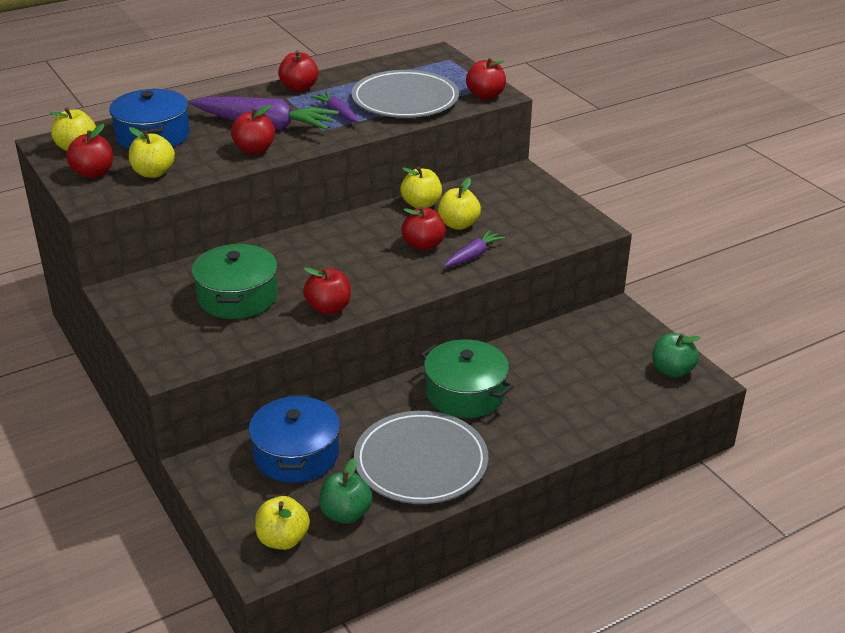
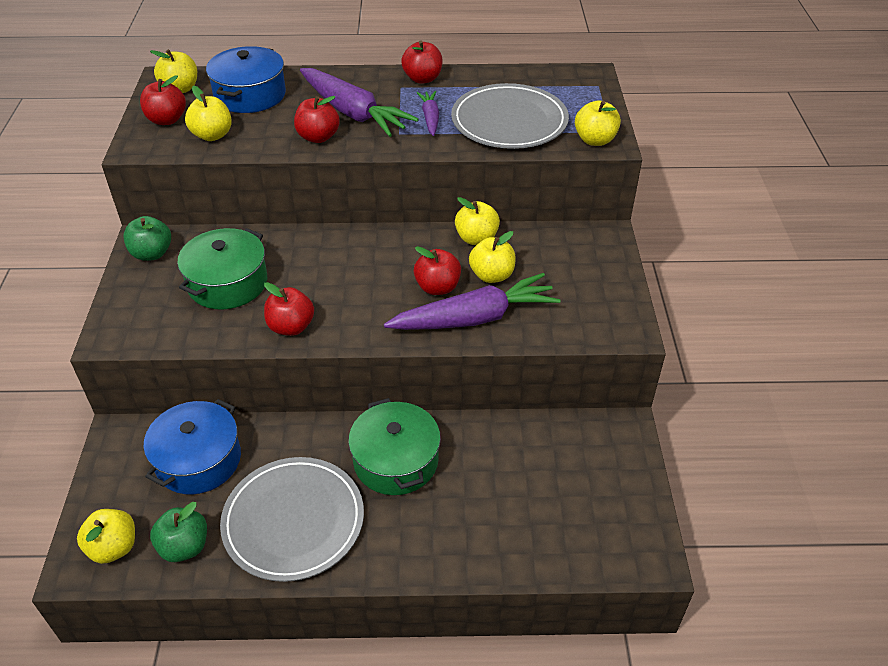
camera: 30 degrees right, 10 degrees up
(473, 255) = (475, 318): purple carrot -> purple carrot, size x1.97
(485, 95) = (595, 140): red apple -> yellow apple
(672, 371) = (626, 529): green apple -> green apple (152, 253)

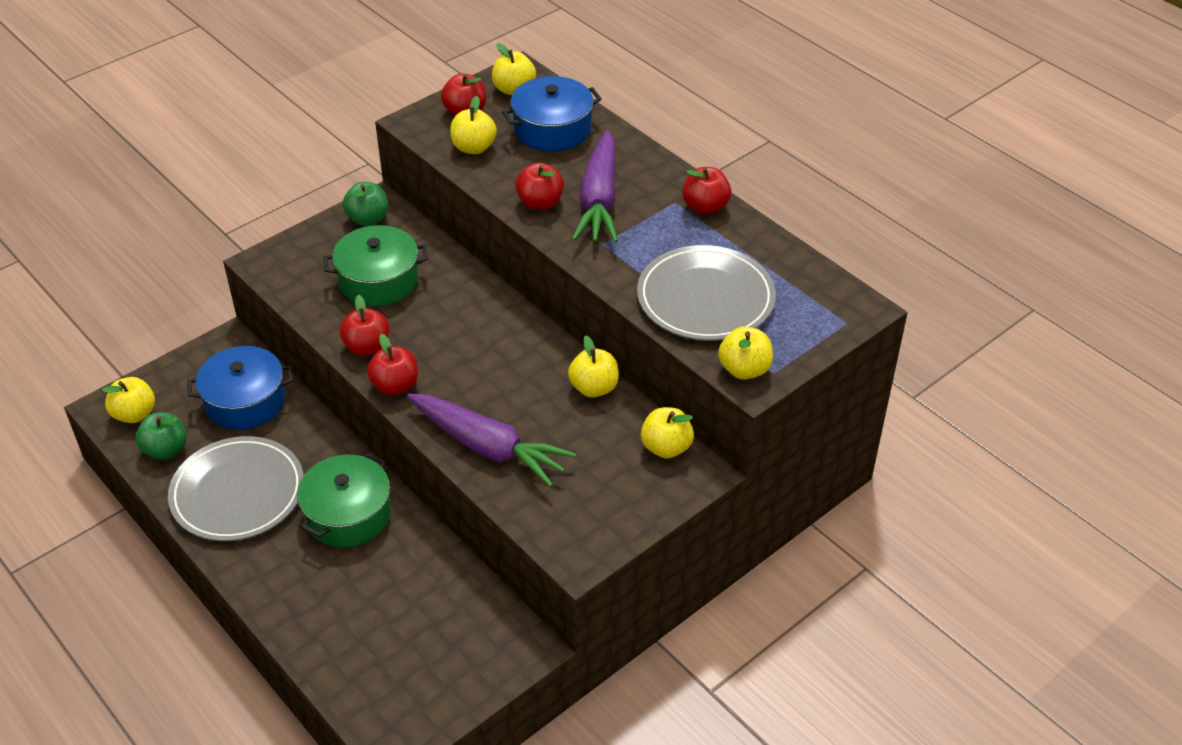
camera: 50 degrees right, 0 degrees up
(430, 118) = (648, 248): purple carrot -> none
(437, 287) = (502, 402): red apple -> red apple (395, 385)
(492, 275) = (555, 426): yellow apple -> yellow apple (666, 447)

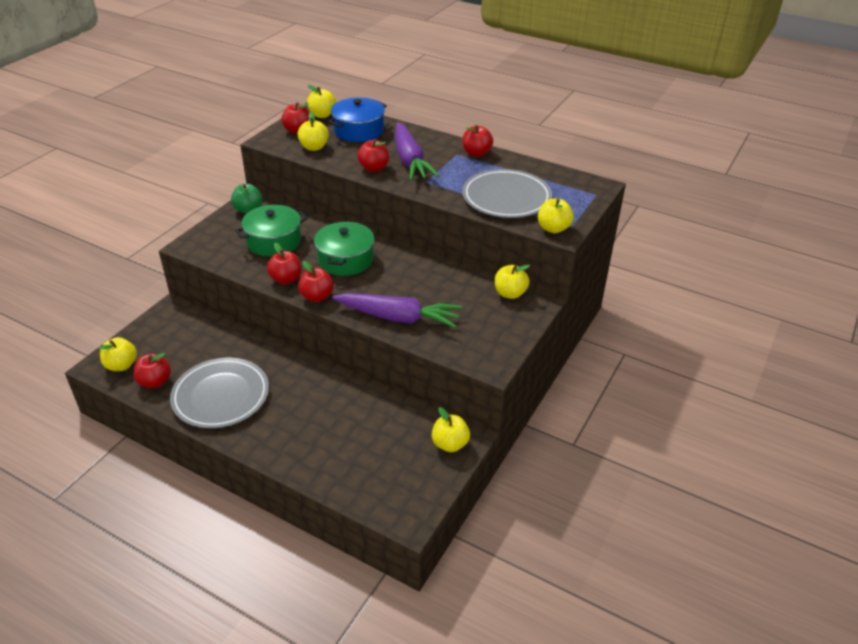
camera: 20 degrees left, 5 degrees down
(165, 449) = (155, 382): green apple -> red apple
(245, 401) = (200, 340): blue pot -> none
(348, 514) = (305, 390): green pot -> green pot (345, 259)
(594, 388) = (446, 271): yellow apple -> yellow apple (450, 444)

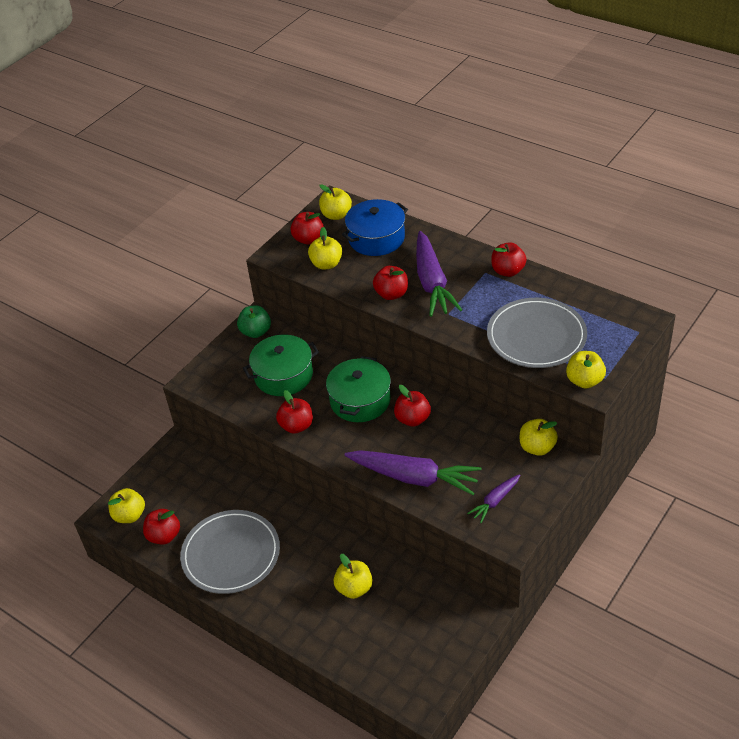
camera: 10 degrees right, 5 degrees up
(317, 296) = (329, 449): red apple -> red apple (412, 419)
(450, 444) = (465, 618): yellow apple -> yellow apple (354, 588)
(475, 335) = (495, 501): none -> purple carrot

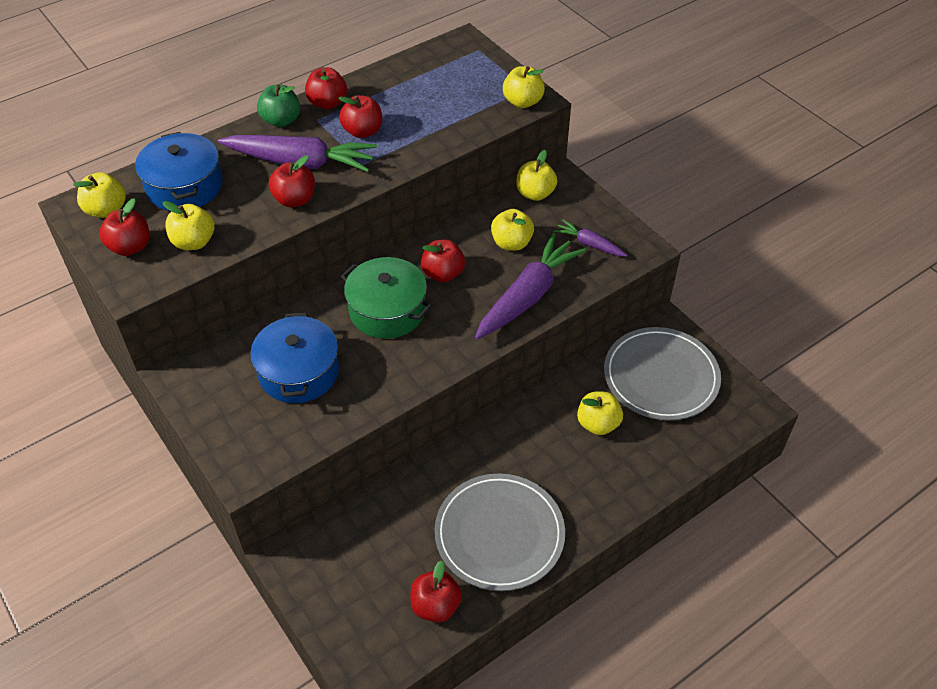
camera: 75 degrees left, 5 degrees up
(129, 515) = (379, 643): yellow apple -> yellow apple (511, 243)
(256, 332) = (199, 382): green apple -> green apple (281, 120)
(283, 375) = (299, 372): green pot -> blue pot
(296, 426) = (393, 380): red apple -> red apple (362, 131)
(495, 501) = (589, 244): purple carrot -> purple carrot turned 150 degrees clockwise
(536, 336) = (440, 113): grey plate -> grey plate (661, 376)

